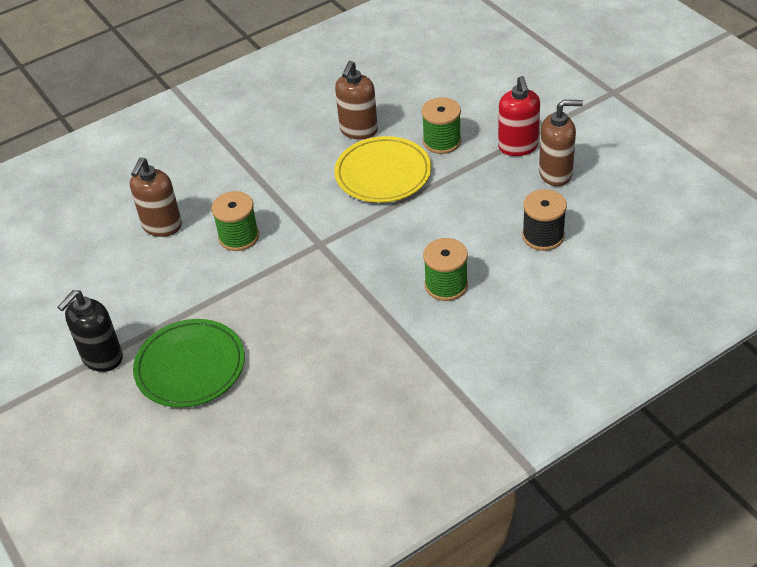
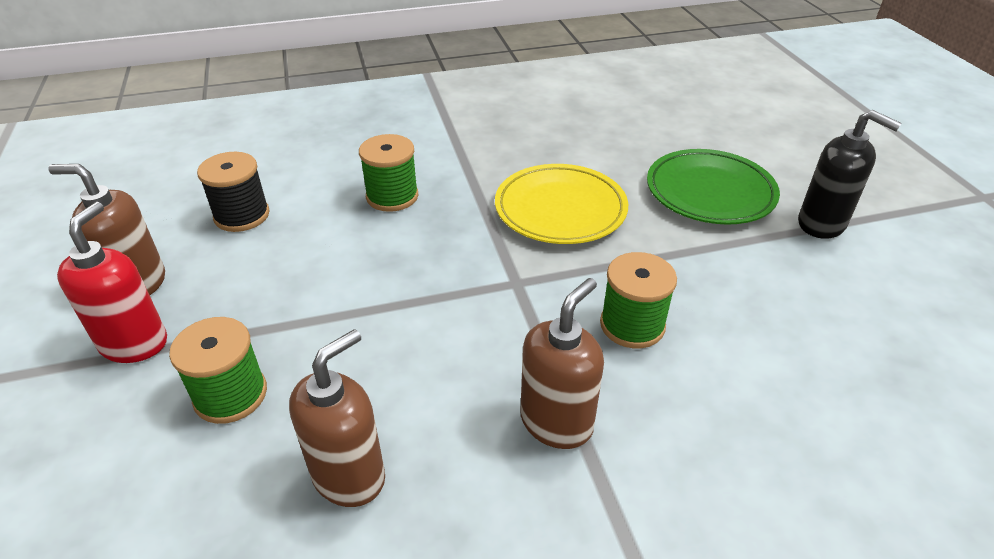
camera: 165 degrees left, 5 degrees down
(102, 358) = (822, 224): black soap dispenser -> black soap dispenser turned 75 degrees clockwise
(162, 226) = (761, 381): brown soap dispenser -> brown soap dispenser (556, 422)
(383, 174) = (367, 363): yellow plate -> yellow plate (560, 209)

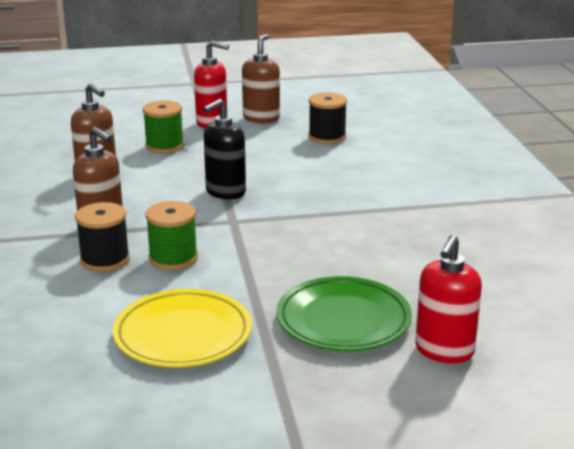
camera: 95 degrees right, 15 degrees down
(392, 196) = (346, 180): green spool -> none
(560, 209) = (322, 243): yellow plate -> yellow plate (183, 334)
(659, 396) = (105, 260): none -> black spool
(730, 143) = (444, 351): none -> red soap dispenser
(822, 224) = (279, 376): black soap dispenser -> black soap dispenser (225, 192)

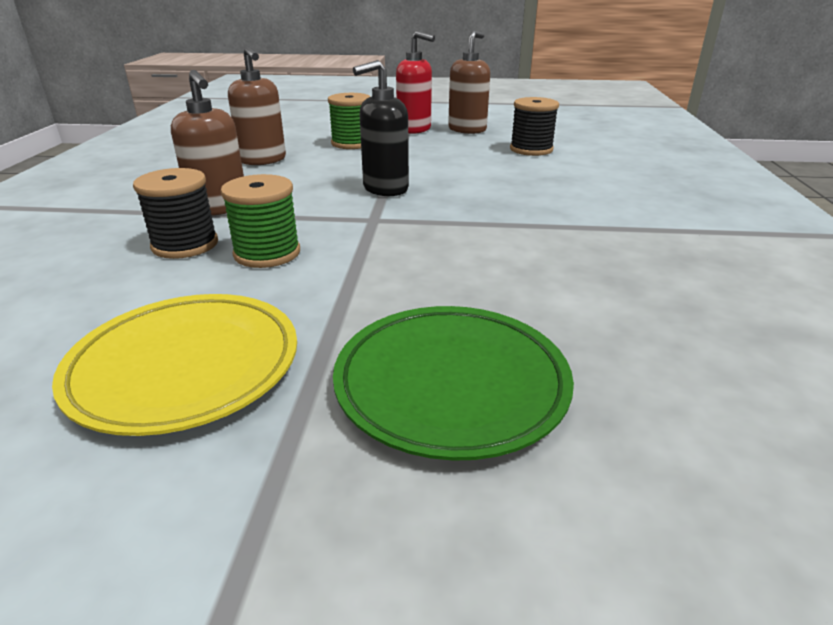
camera: 15 degrees right, 5 degrees up
(444, 351) = (623, 489): red soap dispenser -> none

